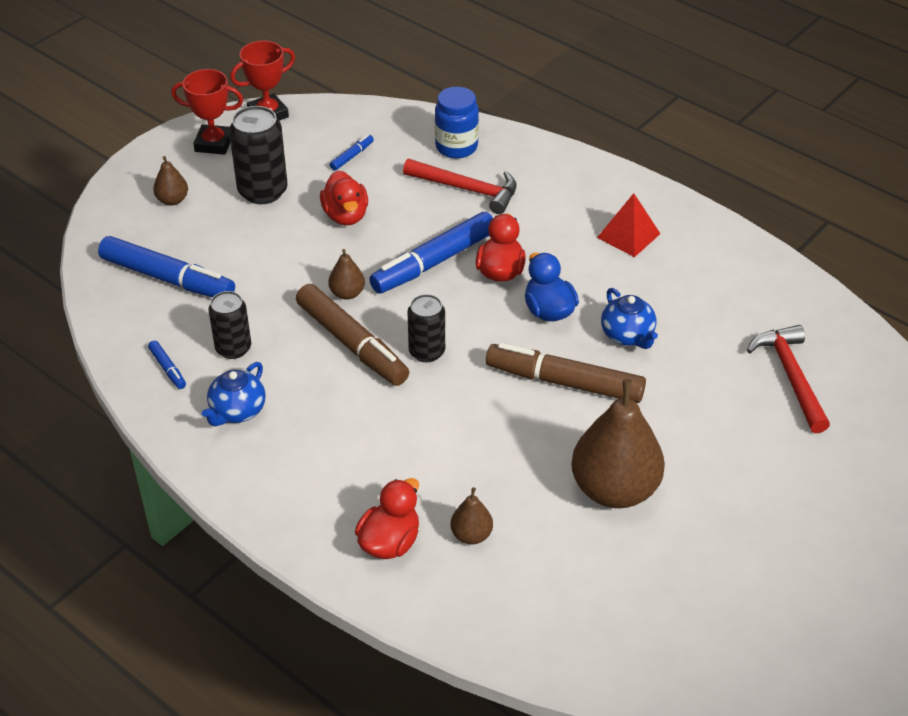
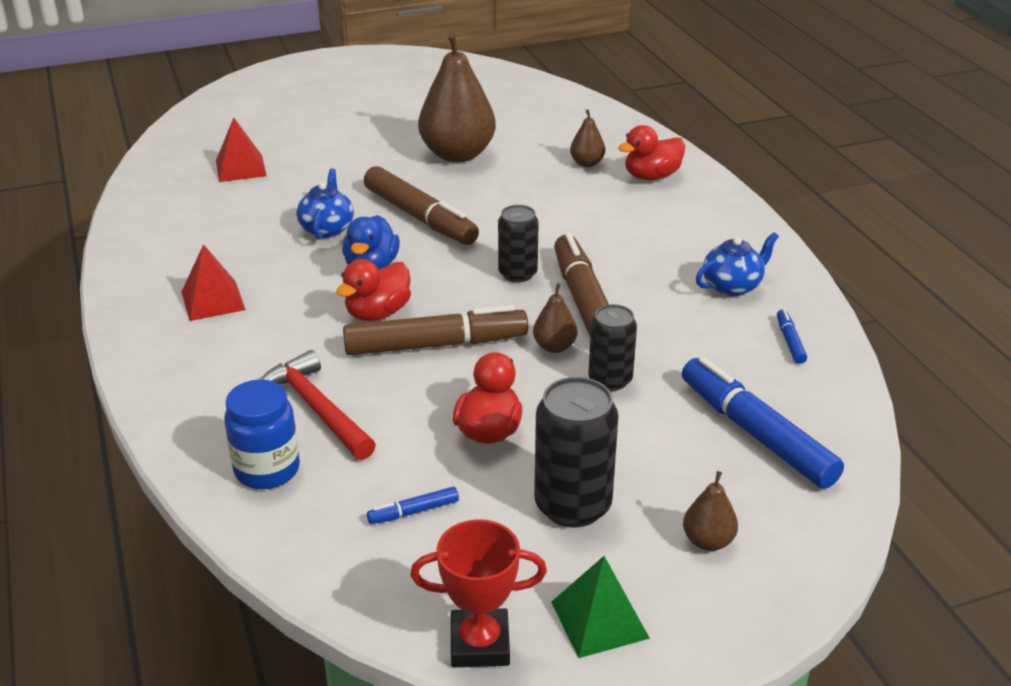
camera: 150 degrees left, 10 degrees down
(214, 143) = (599, 620): red trophy -> green pyramid
(233, 348) = (710, 337): black can -> black can (610, 380)
(434, 262) = (436, 344): blue marker -> brown marker
(791, 376) = (241, 168): red hammer -> red pyramid

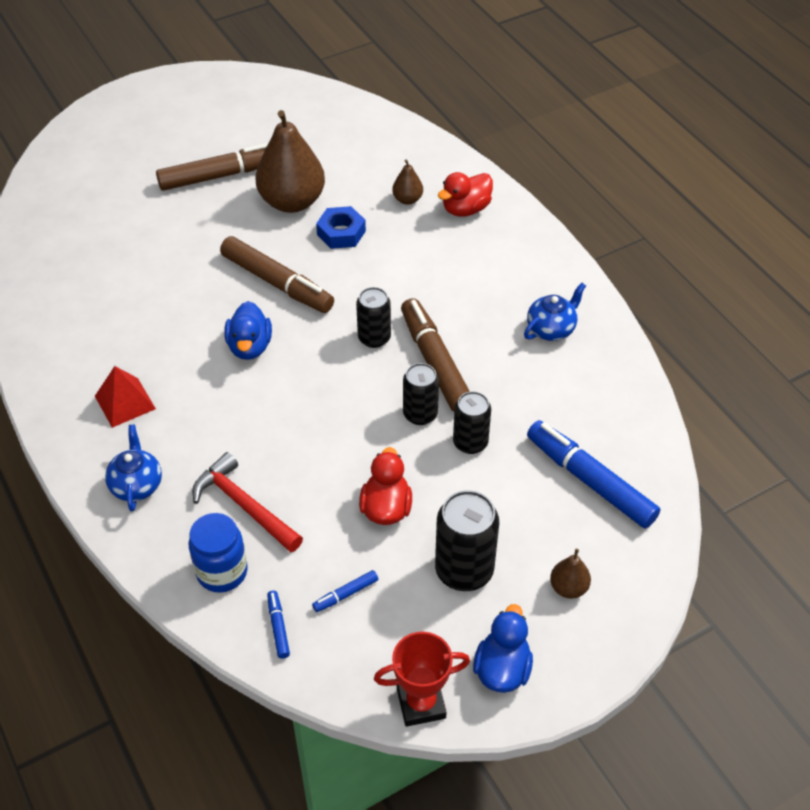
camera: 10 degrees left, 15 degrees up
(241, 168) = (102, 242): red pyramid -> none
(327, 229) = (200, 307): blue teapot -> blue teapot (136, 485)
(378, 313) = (268, 397): red duck -> none
(436, 344) = (324, 425): brown marker -> brown marker (220, 175)
(504, 183) = (341, 233): none -> blue nut
(554, 347) = (420, 414): brown pear -> black can
(599, 620) = (502, 669): green pyramid -> blue duck
(790, 341) = (604, 383): blue marker -> blue marker (278, 627)

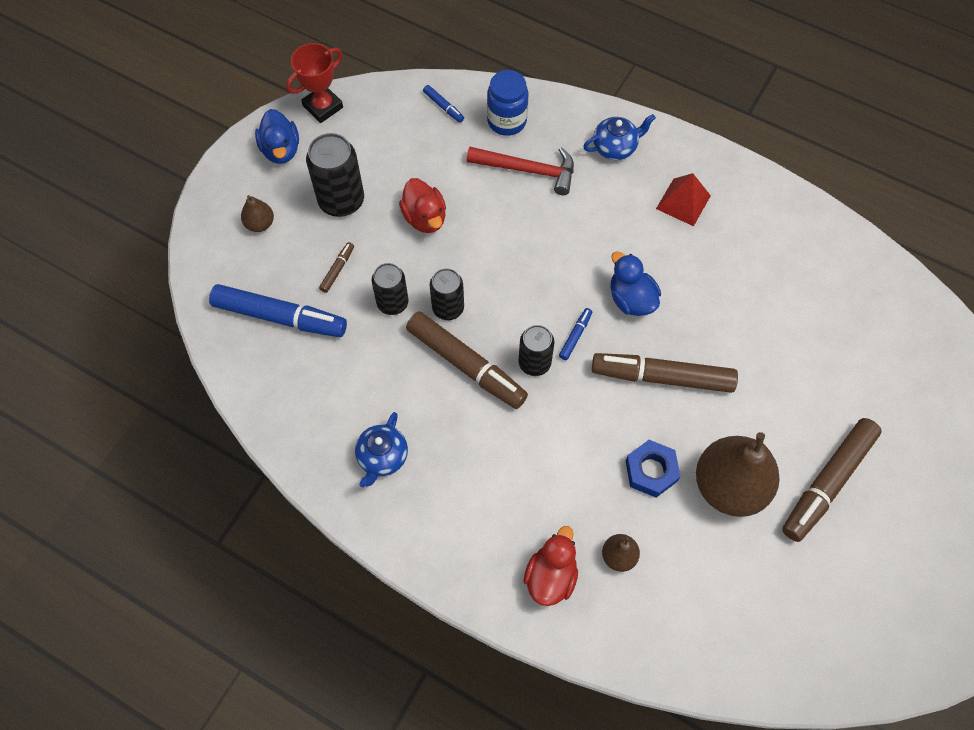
camera: 150 degrees right, 15 degrees up
(136, 485) = (615, 147): blue teapot -> blue teapot turned 75 degrees counterclockwise
(345, 594) = (413, 146): blue marker -> blue marker (575, 336)
(508, 499) = (337, 269): none -> brown marker

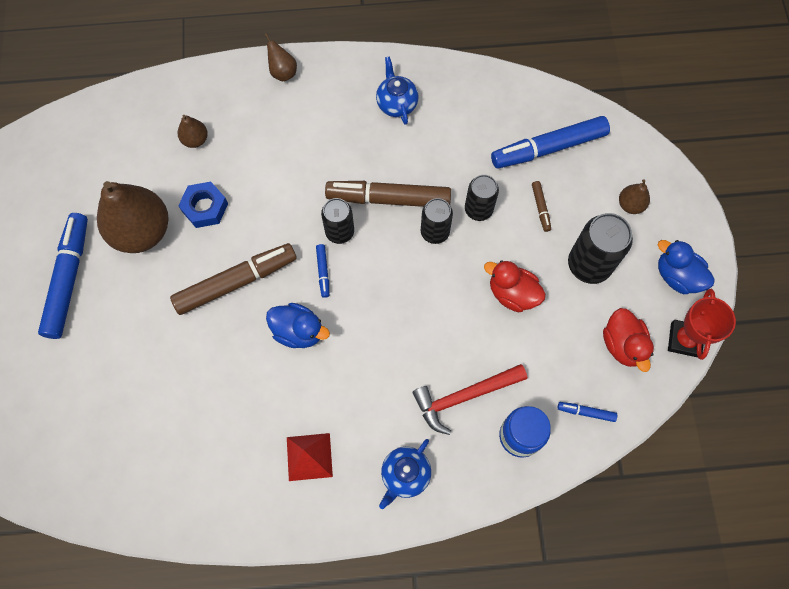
camera: 145 degrees right, 5 degrees up
(473, 577) = (283, 72): none -> brown pear
(551, 576) = (233, 102): red duck -> red duck (622, 345)
(827, 483) = (69, 279): brown marker -> blue marker

